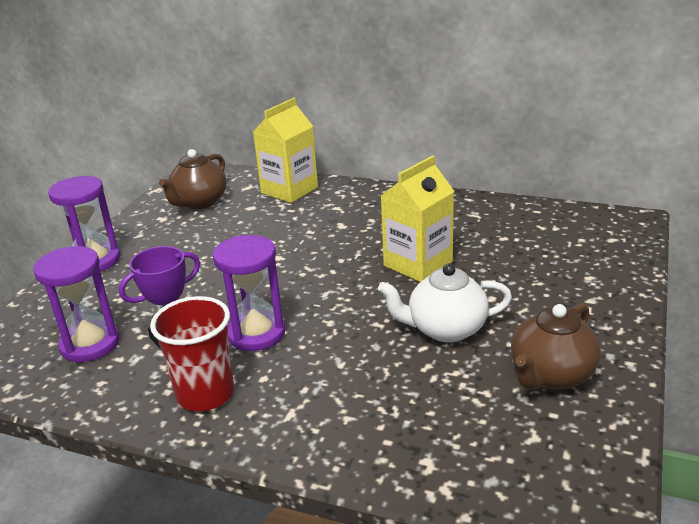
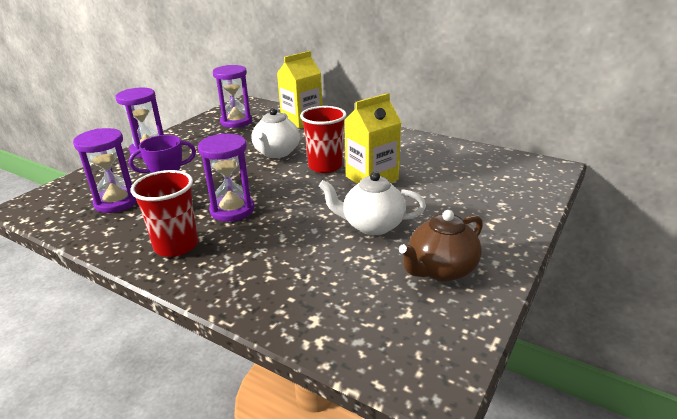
camera: 10 degrees right, 0 degrees up
(199, 202) = (236, 122): brown teapot -> purple hourglass
(277, 243) = (276, 153): none -> white teapot
(351, 254) = (325, 166): none -> red cup

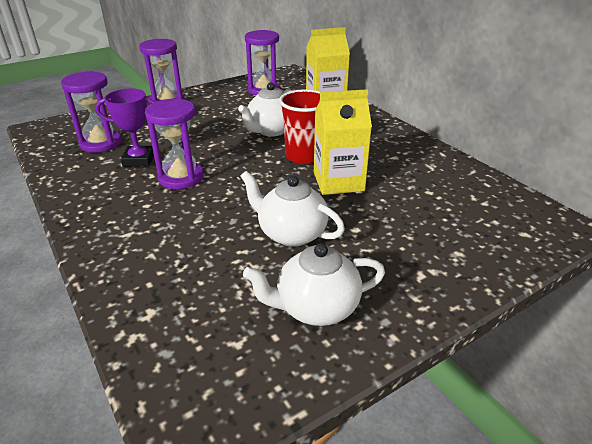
camera: 25 degrees right, 5 degrees up
(176, 245) = (107, 198): red cup -> none
(441, 270) = (316, 308): brown teapot -> white teapot

